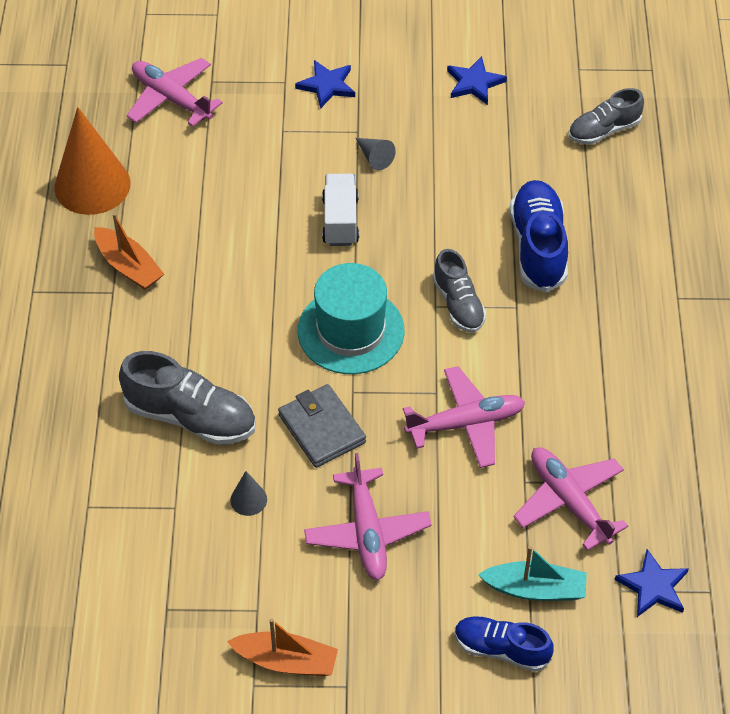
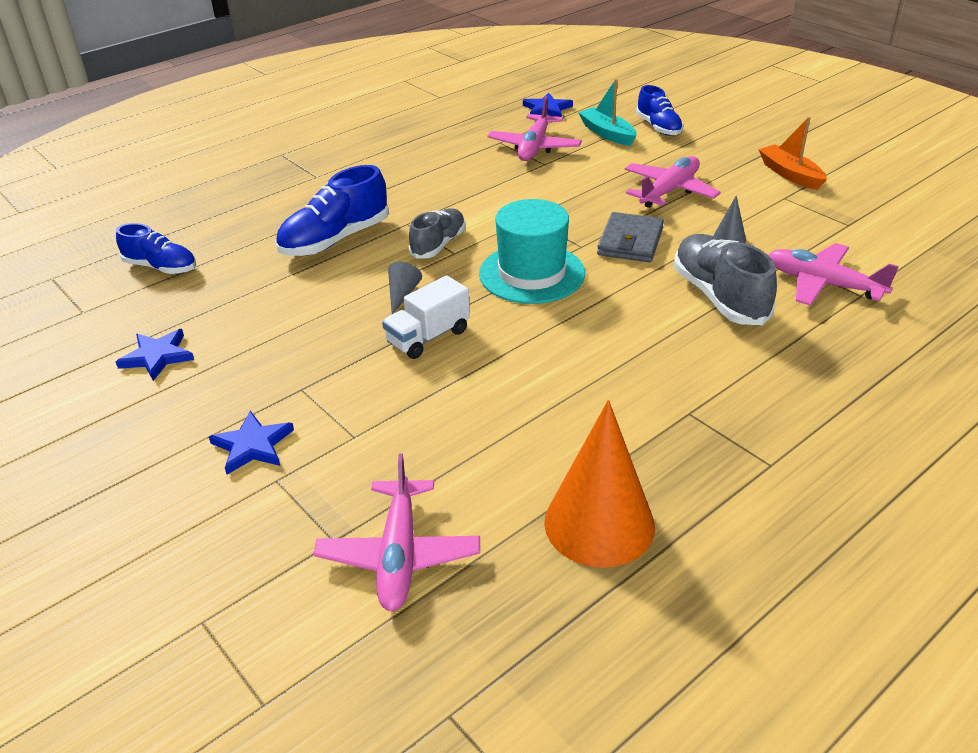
camera: 130 degrees left, 15 degrees down
(128, 266) = (650, 423): orange boat -> none
(374, 157) = (326, 360): grey cone -> grey cone (402, 294)
(466, 423) = (535, 197): pink plane -> pink plane (823, 284)
(604, 130) = (161, 267): grey shoe -> blue shoe

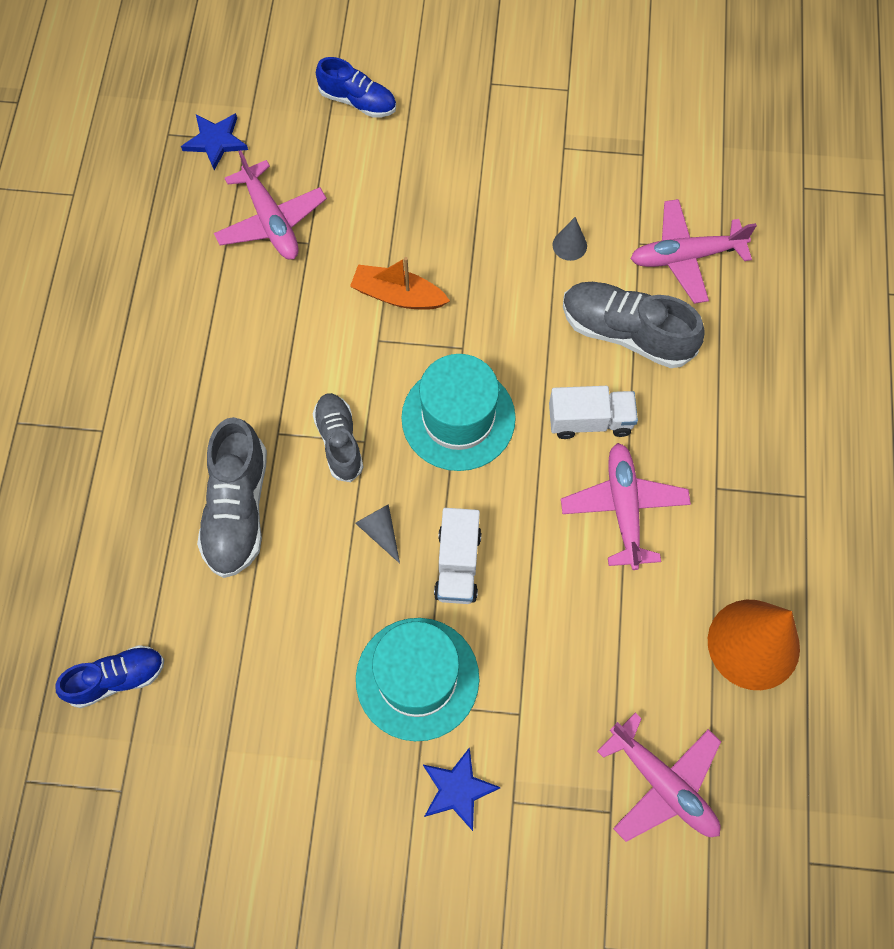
camera: 45 degrees left, 30 degrees up
(157, 356) = (263, 777): blue star -> none
(317, 373) = (417, 678): none -> turquoise hat
(335, 240) = (237, 509): blue shoe -> grey shoe
(607, 133) = (319, 147): turquoise boat -> none
(629, 323) = (590, 420): none -> white truck
(630, 242) = (496, 310): grey wallet -> none
(669, 191) = (461, 207): pink plane -> pink plane (624, 508)
(790, 174) = (540, 105): orange boat -> orange boat (398, 295)

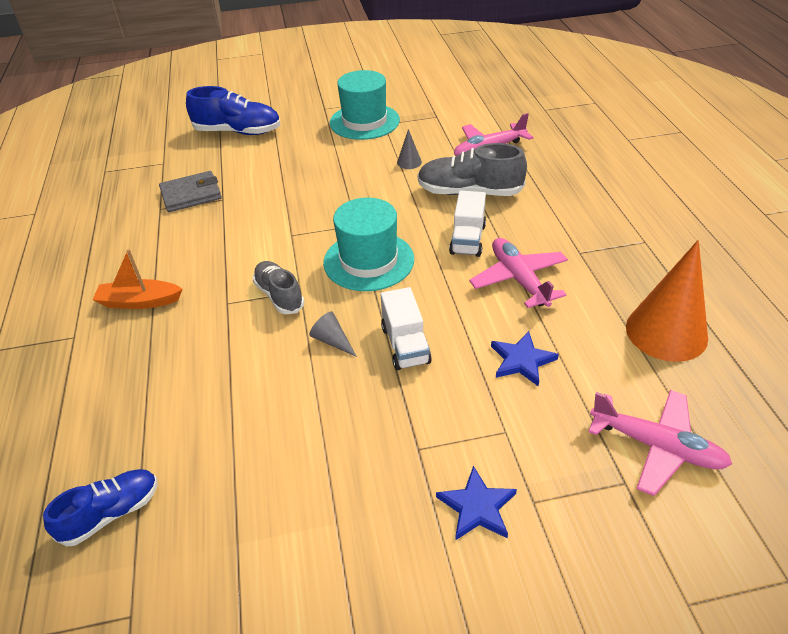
camera: 15 degrees left, 25 degrees down
(215, 141) = (141, 167): blue star -> blue star (522, 360)
(237, 509) = (204, 357): grey shoe -> none
(271, 221) = (191, 195): pink plane -> grey wallet
(358, 101) = (238, 132): blue shoe -> blue shoe, size x1.55
(398, 295) = (298, 210): orange boat -> orange boat (139, 302)
(417, 678) = (403, 431): turquoise hat -> turquoise hat (364, 121)
(590, 420) = (468, 239): white truck -> white truck turned 120 degrees clockwise

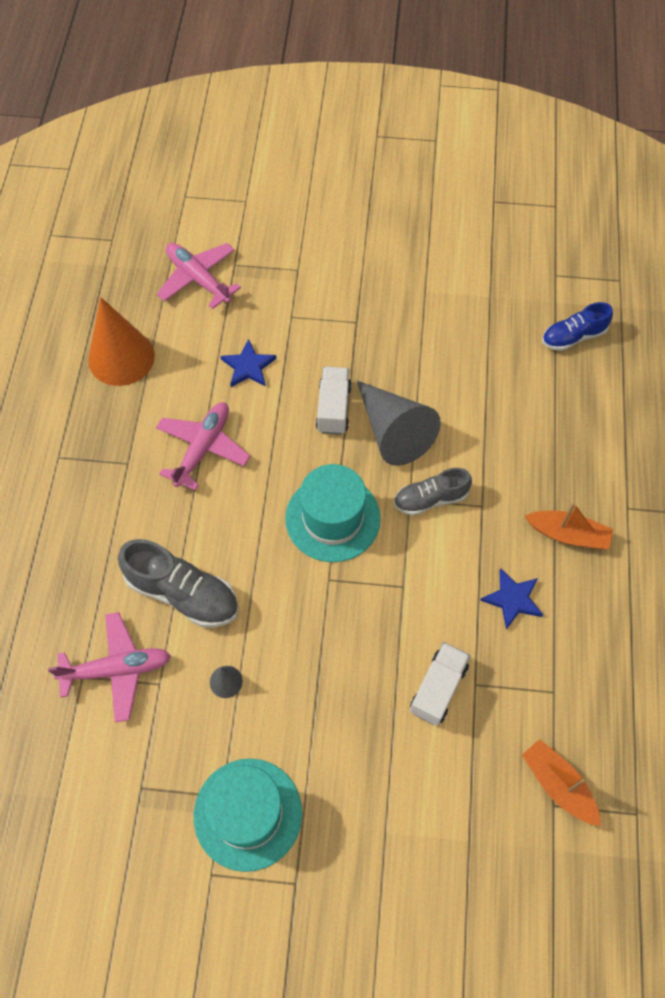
camera: 165 degrees left, 20 degrees up
(159, 171) = (558, 785): none -> orange boat
(191, 195) = (514, 708): grey wallet -> none
(238, 132) = (440, 858): blue shoe -> none
(279, 295) = (430, 499): grey shoe -> grey shoe turned 90 degrees clockwise
(332, 340) = (393, 431): grey cone -> grey cone, size x2.33
(468, 239) = (223, 516): white truck -> white truck (438, 688)
(477, 507) = (334, 276): blue star -> blue star (512, 599)
(519, 279) = (203, 448): pink plane -> pink plane turned 150 degrees counterclockwise

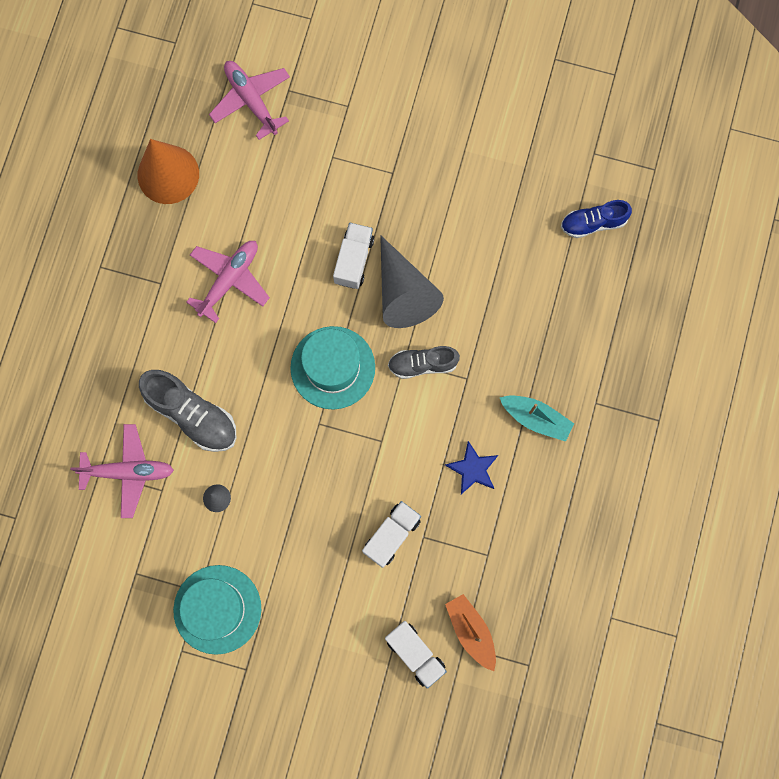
camera: 10 degrees right, 15 degrees up
(248, 366) = (283, 203): blue star -> none
(498, 824) = (415, 653): none -> white truck
(568, 534) = (536, 418): orange boat -> turquoise boat

